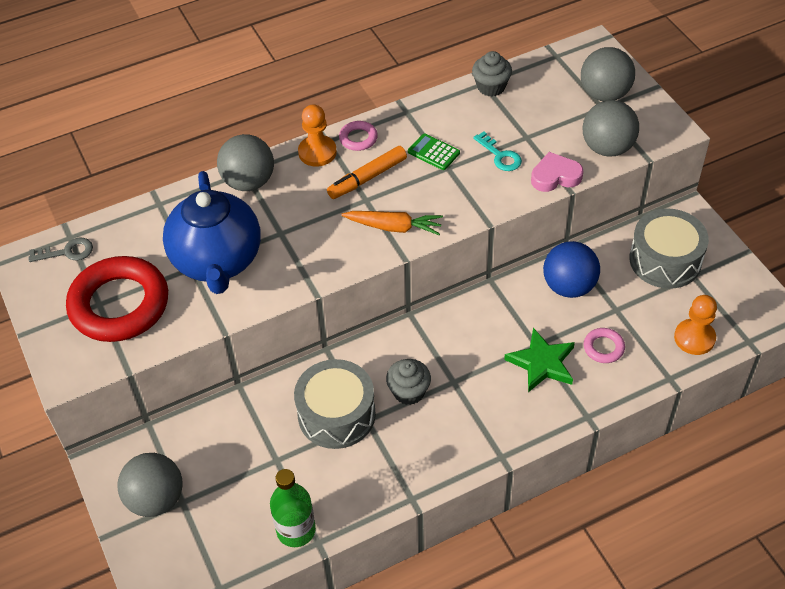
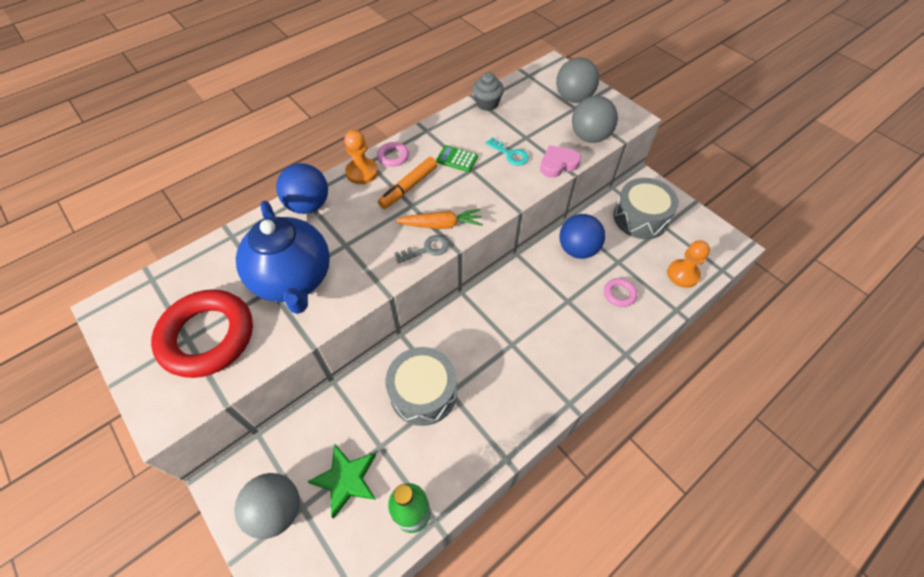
camera: 15 degrees left, 5 degrees up
(67, 252) = (150, 294): grey key -> grey key (427, 249)
(249, 182) = (308, 205): grey ball -> blue ball
(408, 392) = (478, 360): grey cupcake -> none
(542, 363) = (576, 315): green star -> green star (346, 479)

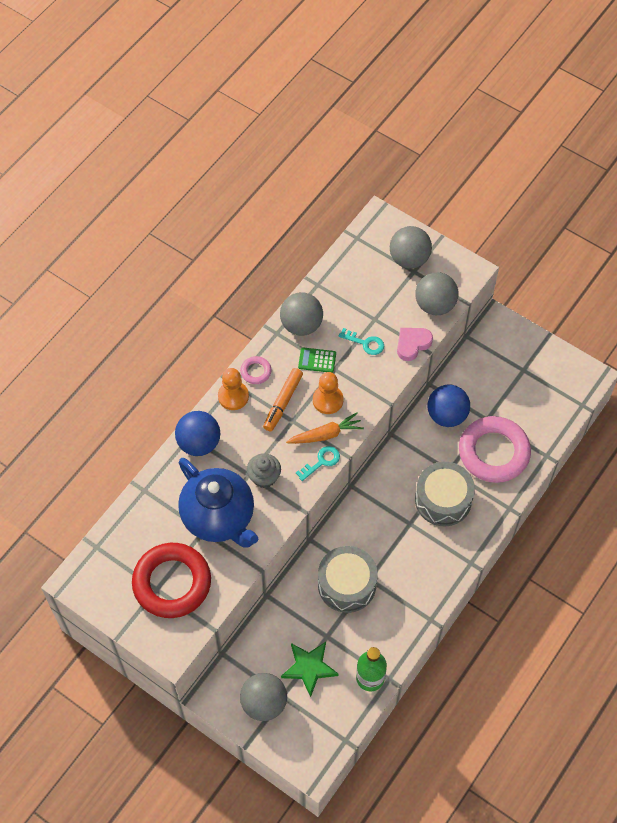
camera: 15 degrees left, 5 degrees up
(427, 249) = (321, 462): grey key -> turquoise key
(453, 128) = (301, 325): none -> grey ball
(487, 103) = (325, 285): grey cupcake -> grey cupcake (264, 477)
(619, 294) = (493, 452): pink ring -> pink ring, size x2.35
(640, 217) = (499, 365): grey drum -> grey drum (443, 500)
(683, 274) = (547, 418): orange pawn -> orange pawn (328, 400)

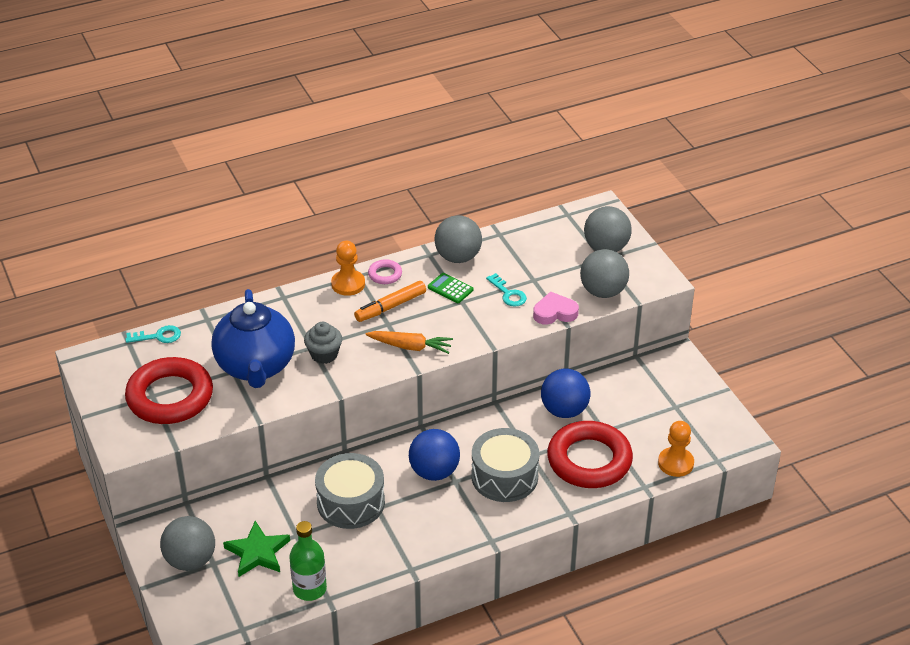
camera: 30 degrees right, 20 degrees down
(199, 443) = (286, 305): blue ball -> blue ball (434, 472)
(321, 462) = (388, 365): turquoise key -> turquoise key (158, 336)
(328, 400) = (435, 322): orange pawn -> orange pawn (675, 463)
(493, 452) = (589, 460): pink ring -> red ring

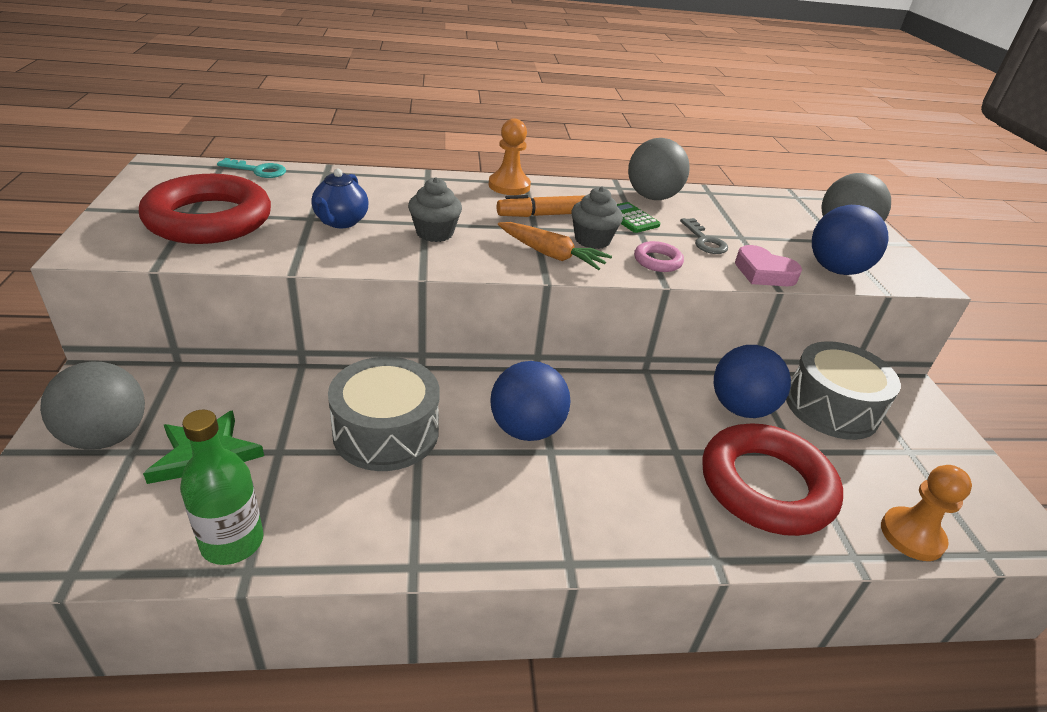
camera: 15 degrees right, 5 degrees down
(256, 367) = (341, 222): blue teapot -> blue teapot, size x0.49
(385, 274) = (557, 189): pink ring -> pink ring (657, 261)
(432, 322) = (592, 240): none -> grey cupcake
(504, 476) = (627, 468): grey drum -> grey drum (831, 407)
(508, 294) = (704, 240): turquoise key -> grey key
(555, 312) = (763, 273): pink heart -> pink heart turned 150 degrees counterclockwise
(603, 291) = (836, 270): grey ball -> blue ball

